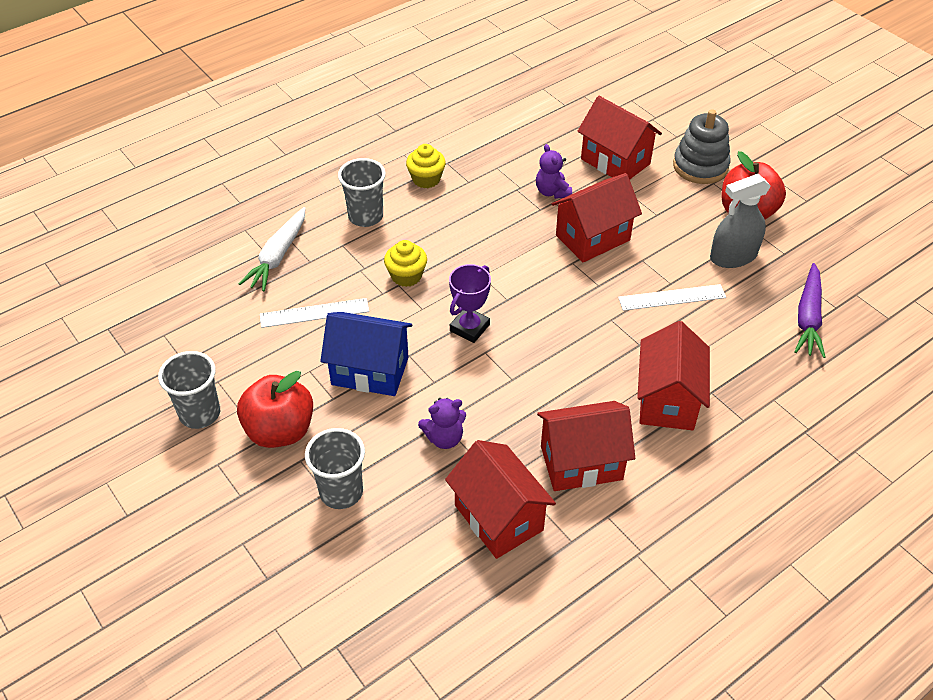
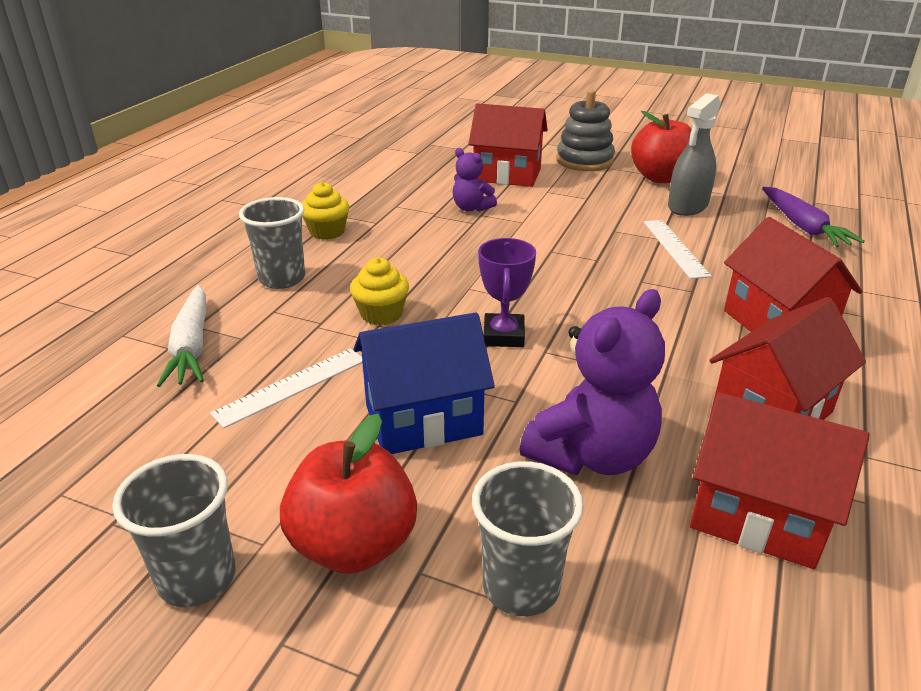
camera: 30 degrees left, 15 degrees down
(444, 438) = (592, 455): purple teddy bear -> purple teddy bear, size x1.83
(592, 238) = (548, 228): red house -> none
(672, 298) = (675, 248): white ruler -> white ruler turned 60 degrees counterclockwise

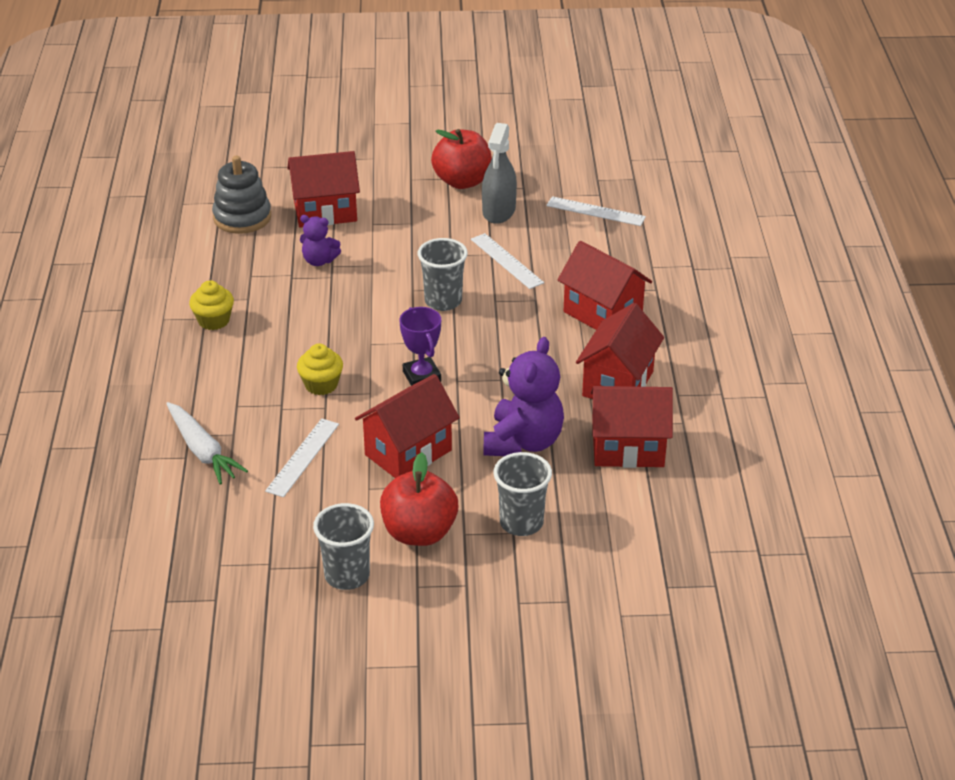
camera: 25 degrees left, 5 degrees up
(282, 279) = (217, 376): grey cup -> grey cup (443, 301)
(423, 420) = (408, 452): blue house -> red house
(584, 161) = (385, 175): grey stacking toy -> grey stacking toy (242, 217)
(803, 226) = (595, 211): purple carrot -> white ruler

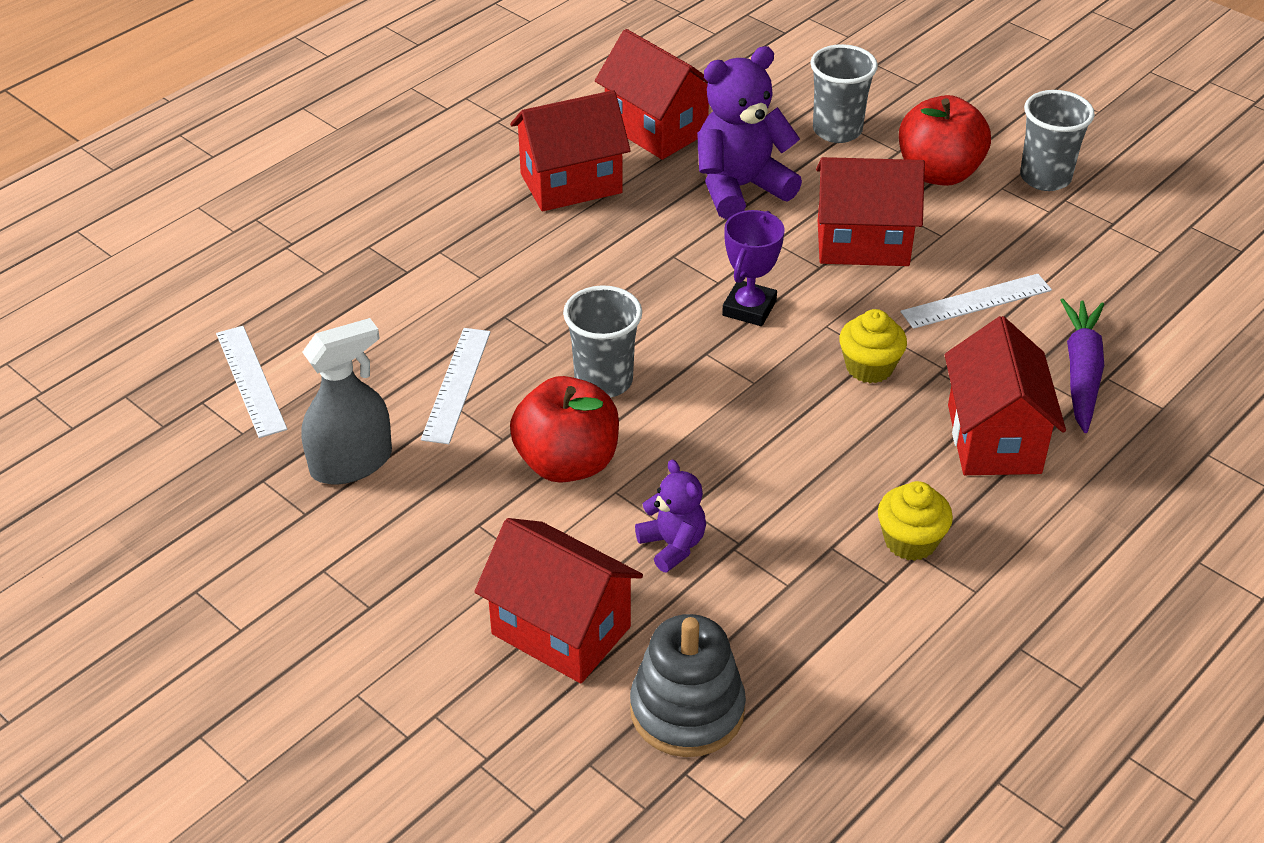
camera: 135 degrees left, 5 degrees up
(202, 451) = (1081, 372): white carrot -> purple carrot
(462, 181) = (315, 548): red apple -> red apple (567, 463)
(602, 314) = (466, 255): red house -> red house (993, 439)

